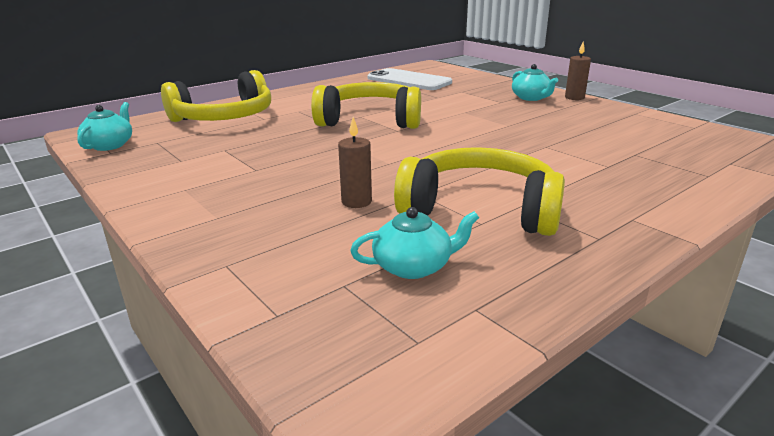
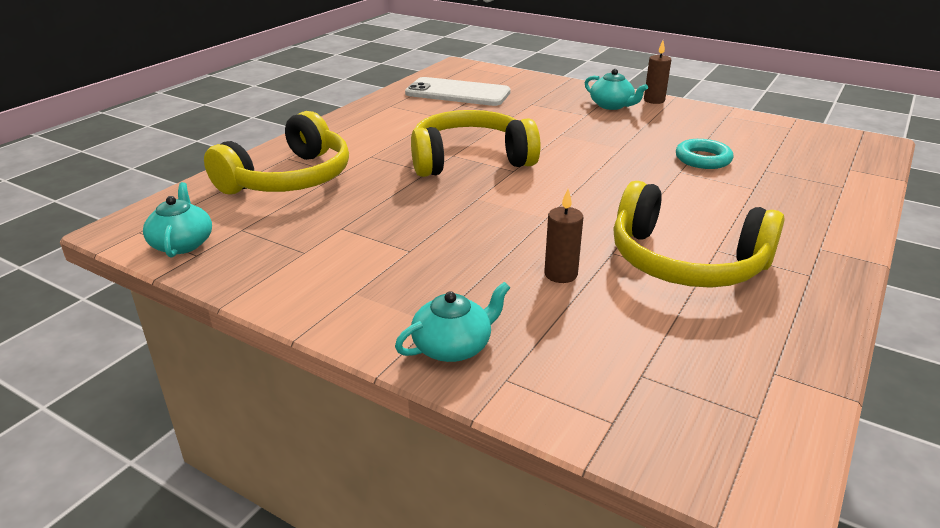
camera: 20 degrees left, 5 degrees up
(414, 266) = (684, 340): turquoise teapot -> turquoise teapot (453, 346)
(480, 209) = (685, 261): yellow headphones -> yellow headphones turned 150 degrees counterclockwise
(578, 140) = (703, 159): none -> turquoise ring

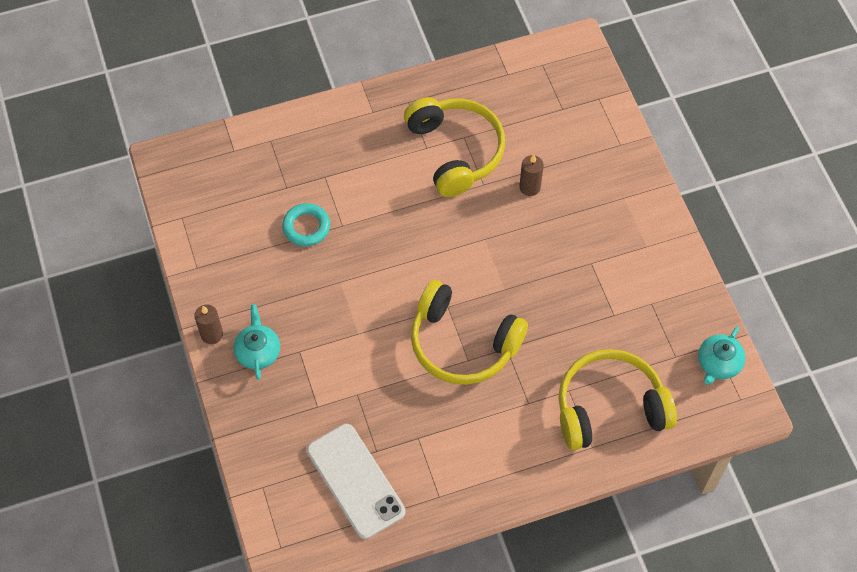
camera: 140 degrees left, 30 degrees up
(453, 346) = (627, 177): turquoise teapot -> none

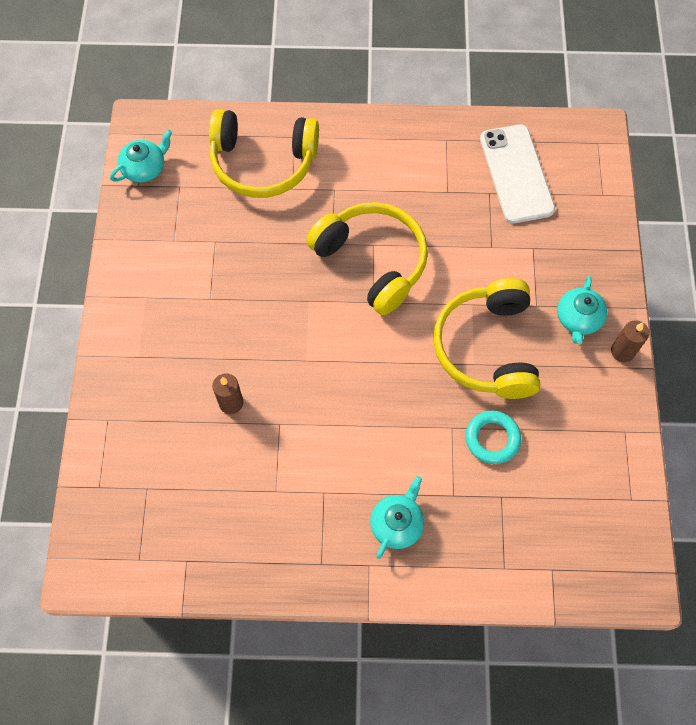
camera: 160 degrees left, 5 degrees up
(362, 144) = (397, 523): none -> turquoise teapot
(455, 151) = (293, 476): yellow headphones -> yellow headphones (487, 347)

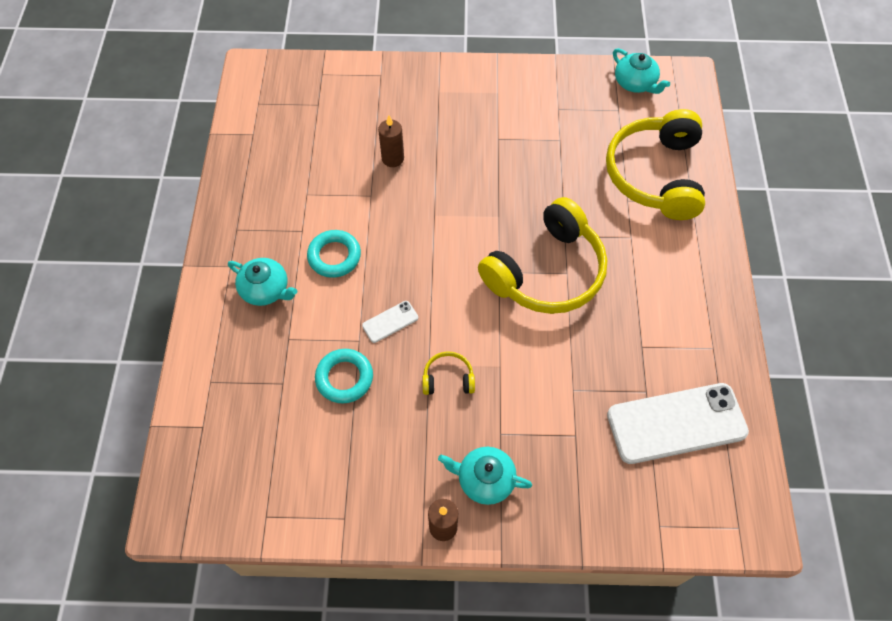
camera: 90 degrees right, 5 degrees down
(356, 456) = (334, 256): none -> turquoise ring
(430, 399) = (390, 322): none -> white phone
(487, 347) = (448, 379): yellow headphones -> yellow headphones, size x0.41

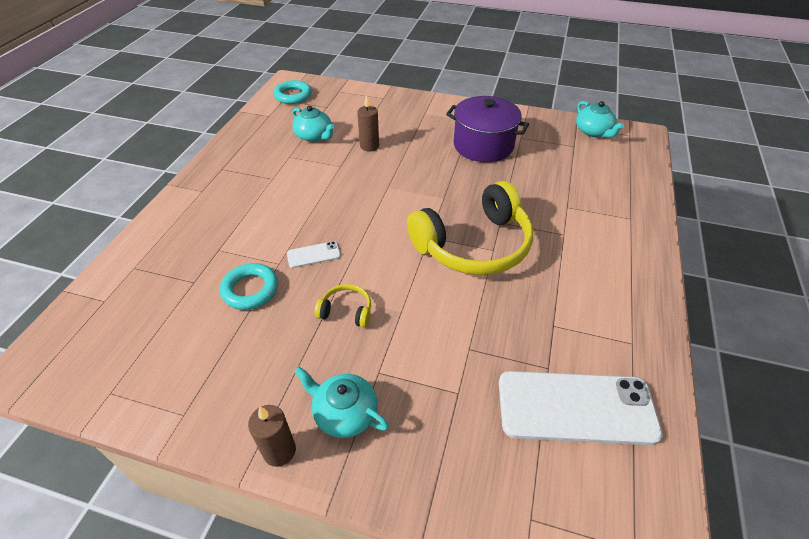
camera: 15 degrees right, 15 degrees down
(266, 289) = (220, 211): turquoise teapot -> turquoise teapot (314, 136)
(334, 256) = (289, 199): turquoise ring -> turquoise ring (293, 96)
(520, 130) = (483, 145): none -> purple pot
(655, 175) = (598, 193): yellow headphones -> none

